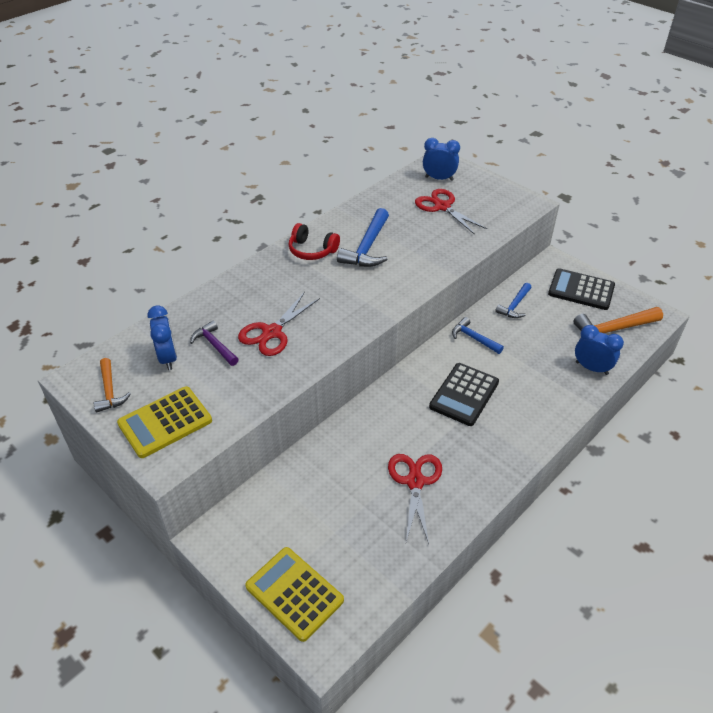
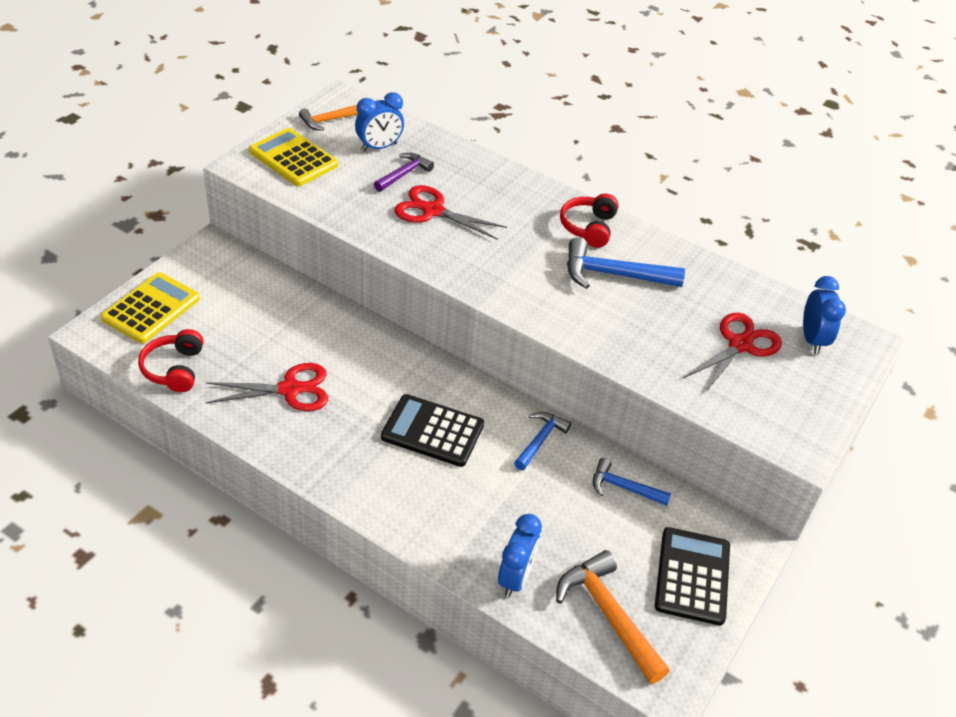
camera: 75 degrees right, 0 degrees up
(382, 571) = (174, 369): none -> red headphones

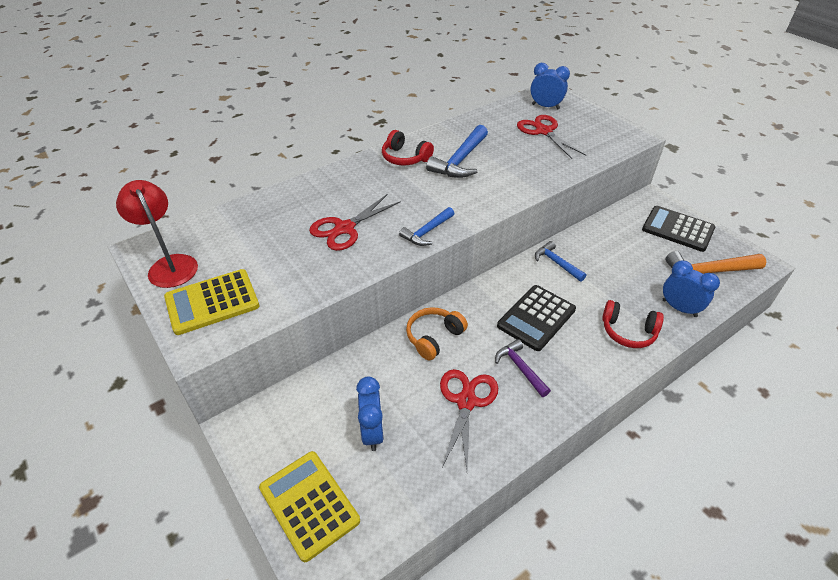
camera: 65 degrees left, 0 degrees up
(174, 369) = (410, 495): red headphones -> red headphones (628, 331)
(329, 120) = (170, 265): orange hammer -> red lamp
(366, 349) = (434, 337): none -> orange headphones
(379, 147) = (236, 240): blue clock -> blue clock (372, 432)
(404, 174) = (285, 234): purple hammer -> purple hammer (520, 368)
(624, 487) = (605, 236): blue hammer -> blue hammer (427, 232)

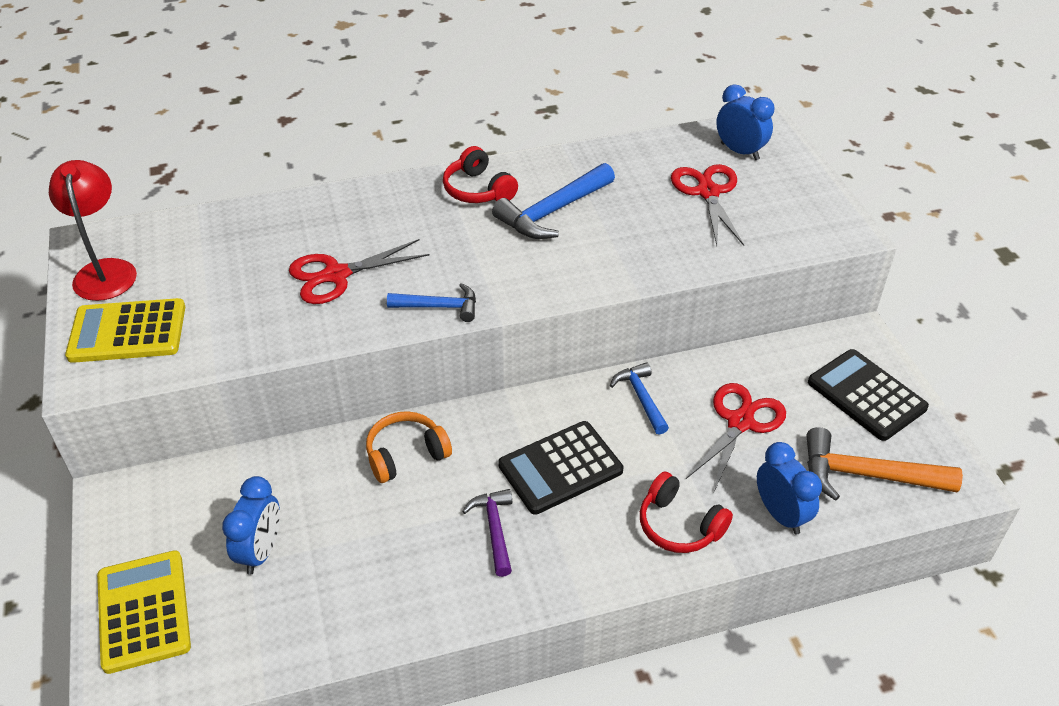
camera: 20 degrees right, 0 degrees up
(427, 232) = (439, 307): blue hammer -> blue hammer turned 150 degrees counterclockwise
(466, 401) = (397, 550): red scissors -> red scissors (740, 422)

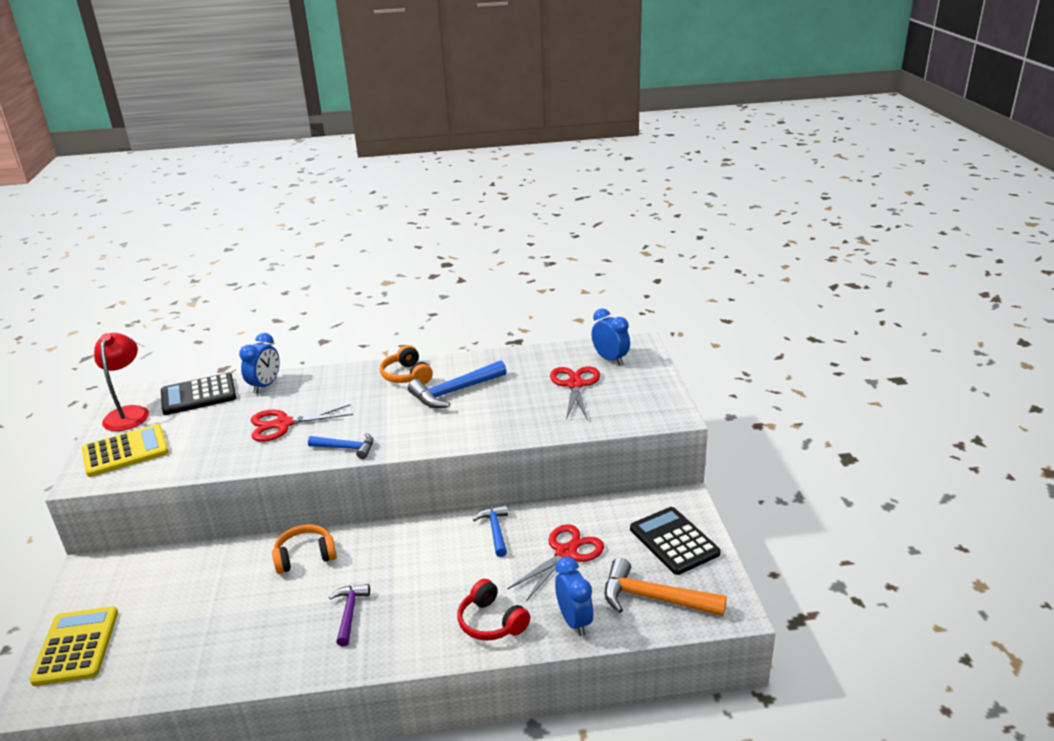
camera: 10 degrees right, 15 degrees down
(127, 332) = (125, 451): yellow calculator -> yellow calculator turned 150 degrees clockwise
(261, 551) = (175, 613): blue clock -> blue clock (265, 386)
(478, 190) = (407, 376): red headphones -> orange headphones
(560, 468) = (415, 574): black calculator -> black calculator (198, 395)

